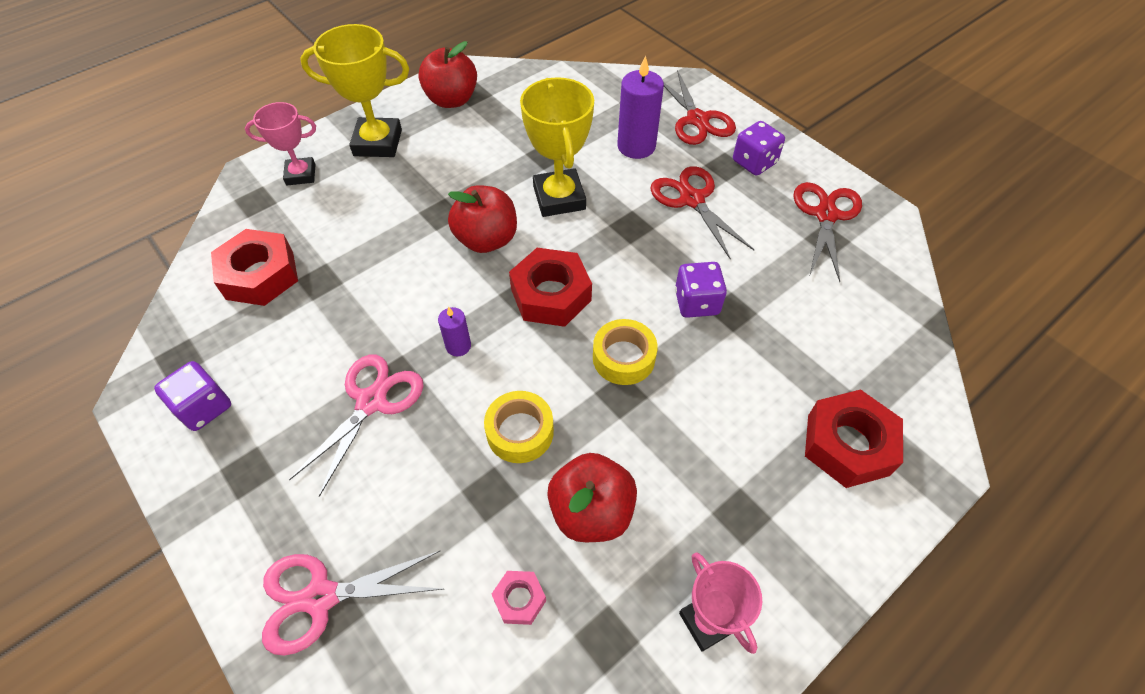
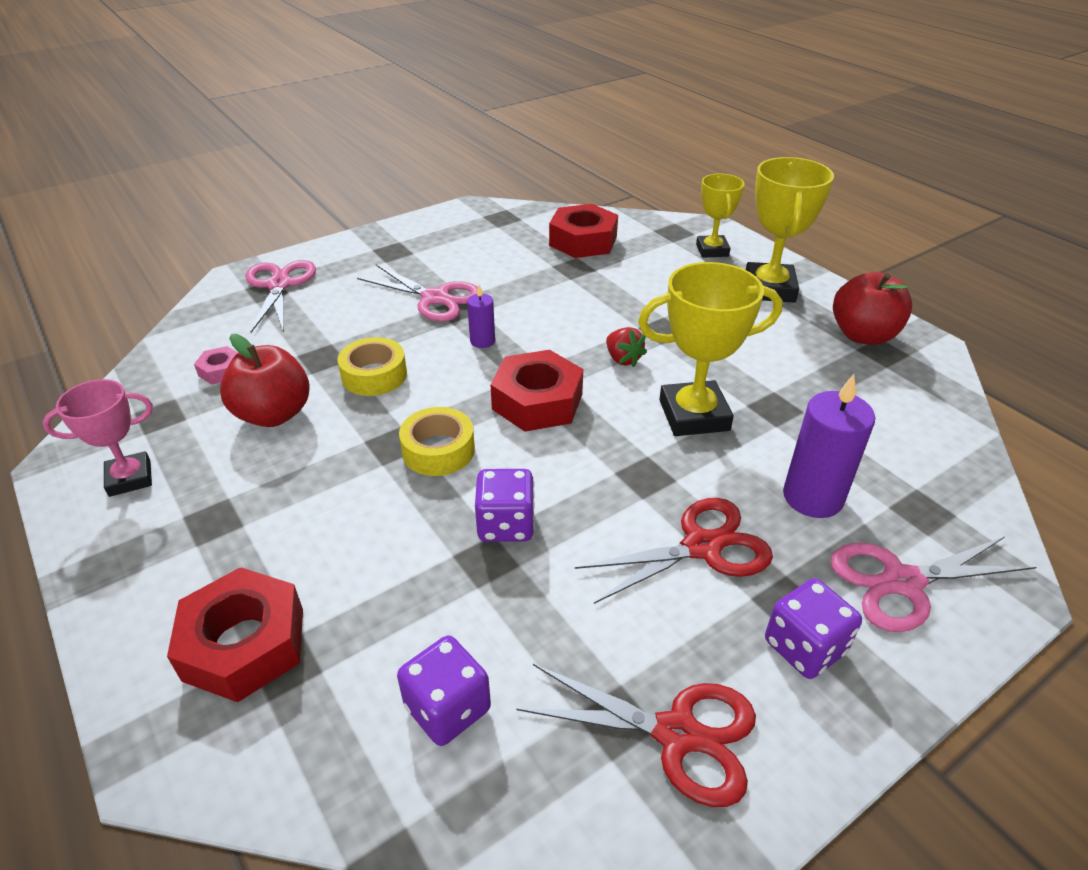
camera: 95 degrees right, 15 degrees down
(204, 407) = (454, 231): purple dice -> purple dice (447, 708)
(301, 174) = (712, 250): pink trophy -> yellow trophy
(486, 239) = (623, 359): red apple -> red strawberry
(697, 120) = (902, 582): red scissors -> pink scissors

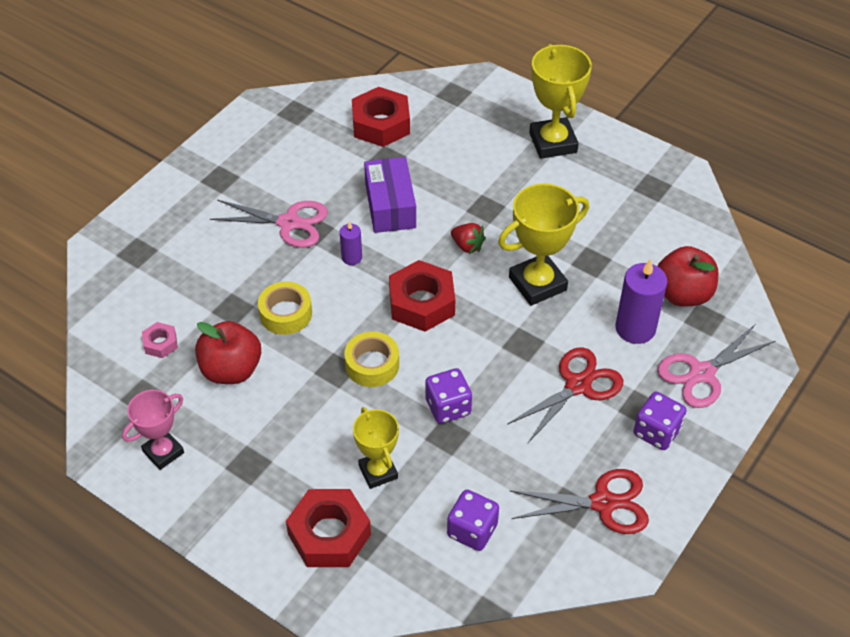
camera: 20 degrees left, 10 degrees up
(279, 285) = (144, 244): pink scissors -> none
(554, 306) = (390, 206): none -> purple box
(712, 250) = (493, 109): yellow trophy -> yellow trophy (378, 472)
(863, 335) = (635, 174): red apple -> red apple (683, 294)

